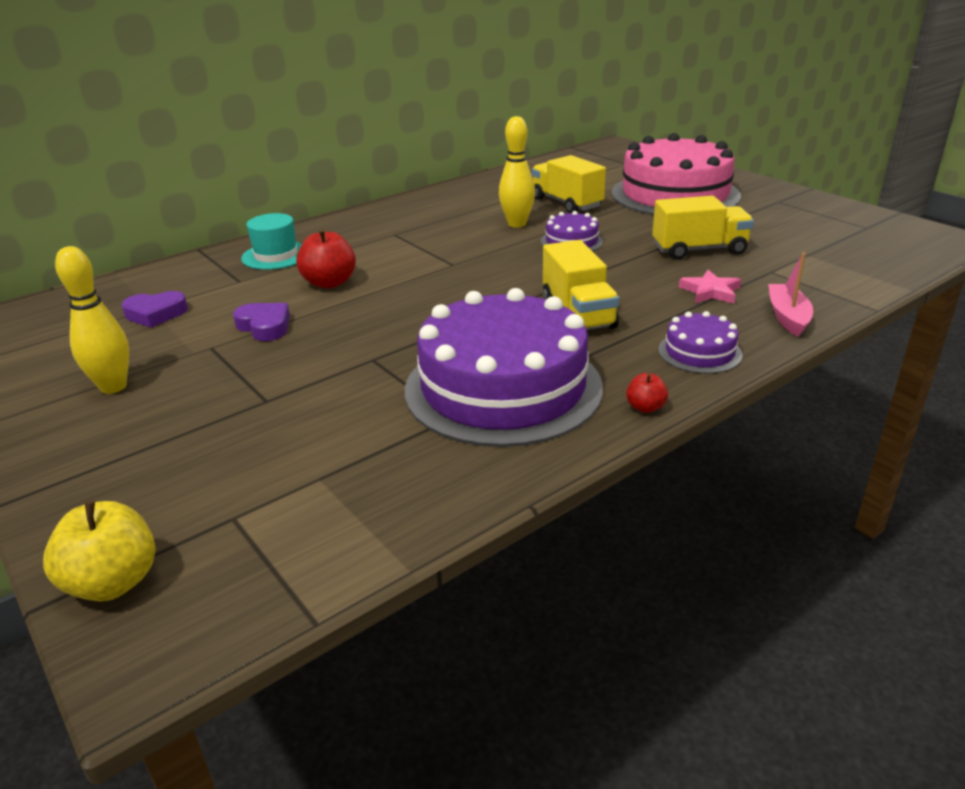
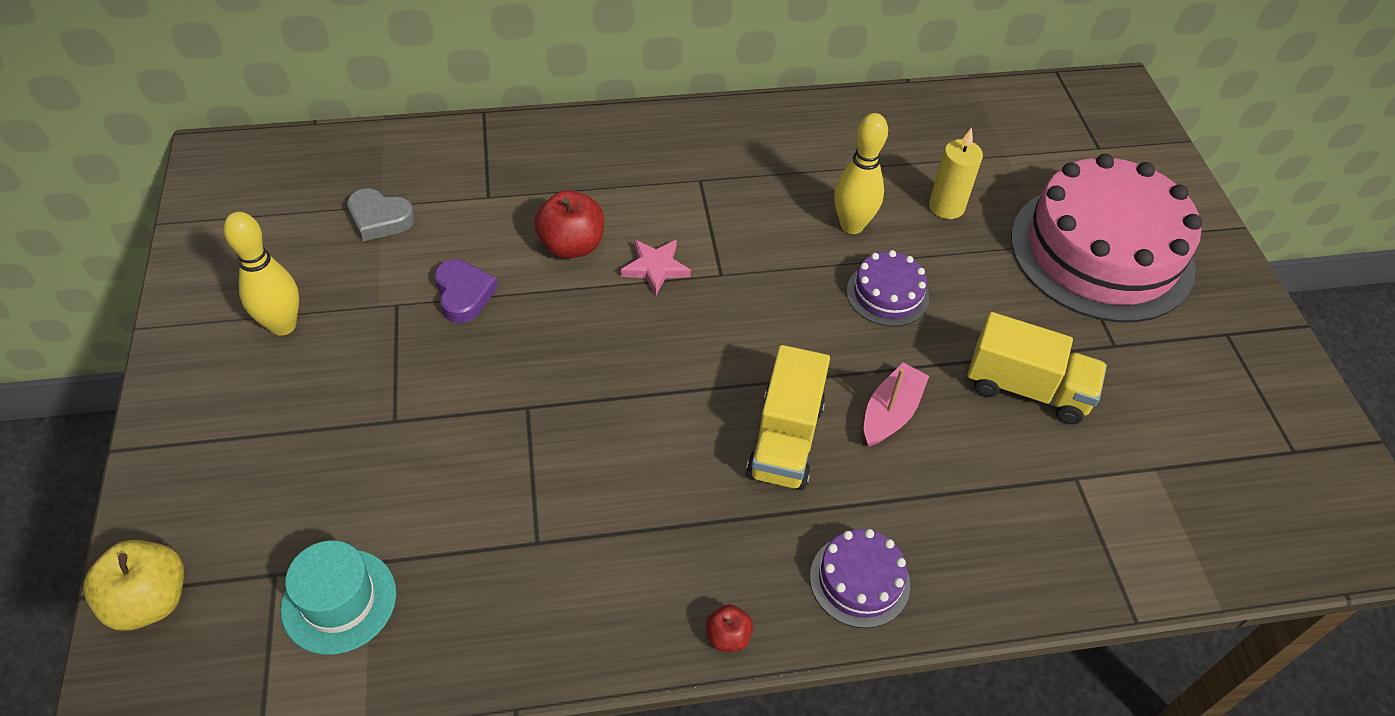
camera: 25 degrees right, 20 degrees up
(156, 314) = (380, 219): purple heart -> grey heart
(276, 255) = (551, 164): turquoise hat -> turquoise hat (339, 601)
(503, 387) = (616, 524): purple cake -> none
(566, 203) = (946, 207): yellow truck -> yellow candle
(710, 292) = (967, 479): pink star -> pink star (655, 268)
(787, 317) = (1015, 575): pink boat -> pink boat (890, 413)

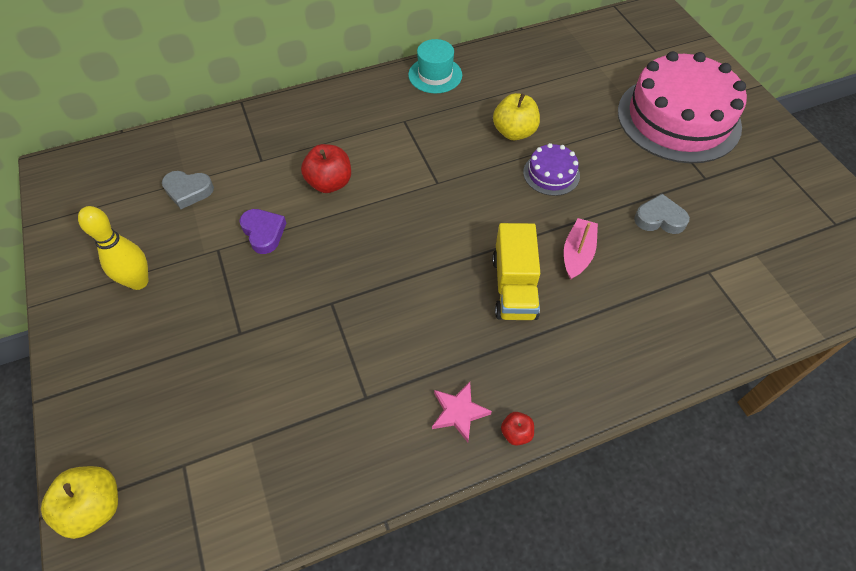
camera: 10 degrees left, 5 degrees up
(339, 601) = (236, 473): turquoise hat -> turquoise hat (435, 75)
(655, 268) = (391, 187): pink star -> pink star (458, 412)
(852, 225) = (514, 132): yellow bowling pin -> yellow apple
(859, 580) = (591, 373): purple cake -> none
(946, 207) = (571, 108): yellow candle -> none
(1026, 389) = (659, 219): yellow truck -> grey heart

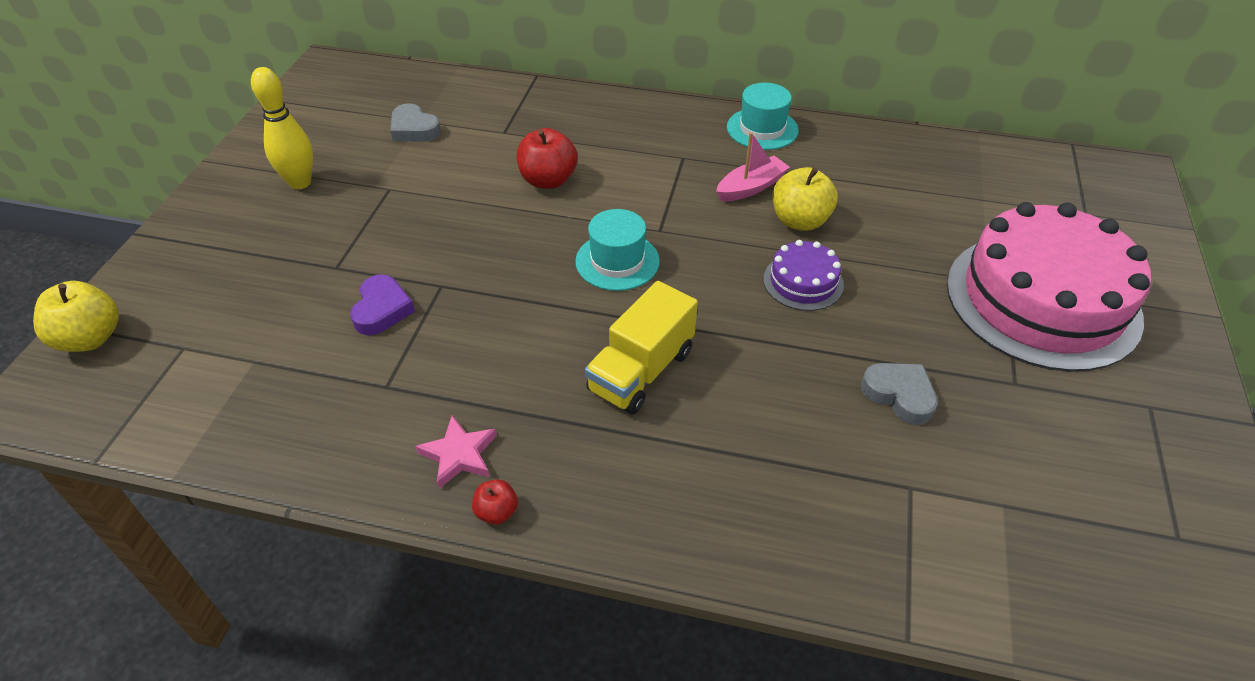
camera: 35 degrees right, 10 degrees down
(264, 233) = (443, 194): purple heart -> purple heart (382, 310)
(431, 219) = (617, 261): none -> turquoise hat
(577, 254) = (751, 377): pink boat -> pink boat (751, 187)

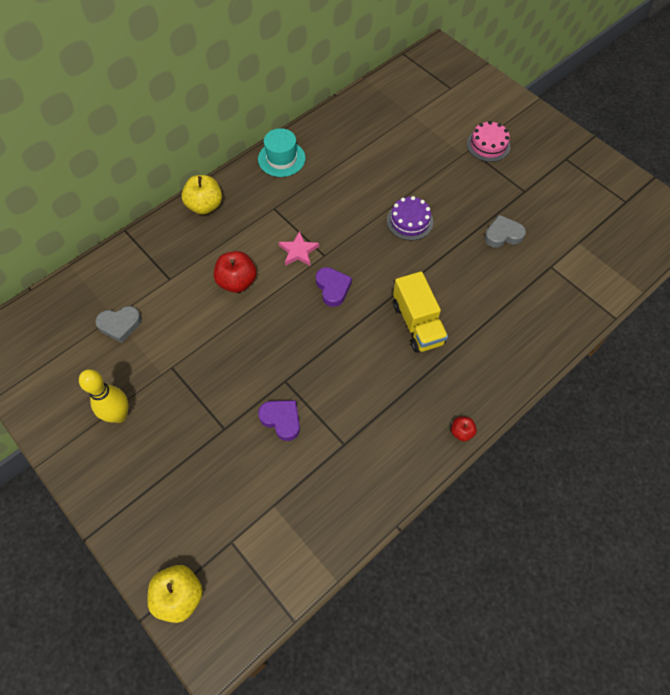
camera: 55 degrees left, 15 degrees up
(459, 454) = (415, 431): pink star -> pink star (298, 251)
(617, 261) = (333, 288): turquoise hat -> purple heart
(751, 187) = (324, 195): pink boat -> none
(800, 221) = (367, 193): yellow apple -> yellow apple (205, 206)
(1042, 300) = (488, 145): pink cake -> pink cake, size x0.44

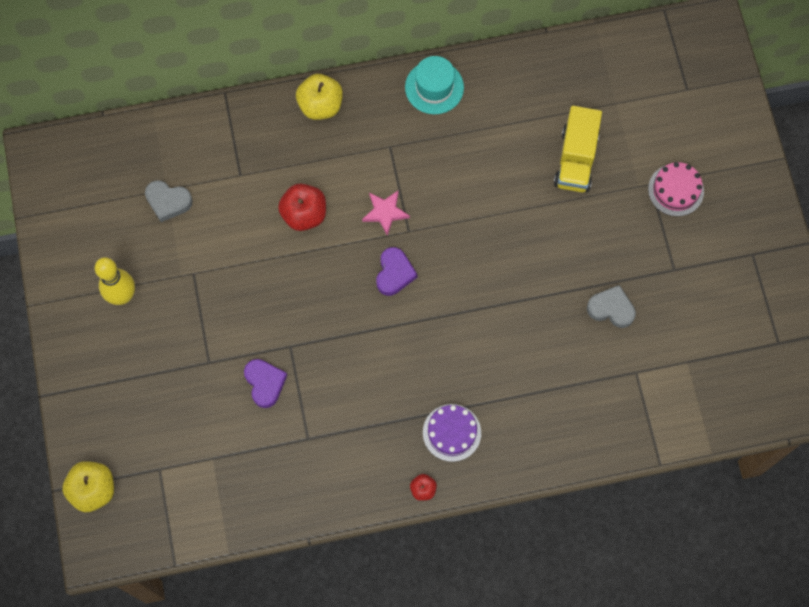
camera: 30 degrees right, 10 degrees up
(409, 221) = (523, 239): purple cake -> purple cake (452, 432)
(417, 323) = (454, 358): yellow truck -> yellow truck (575, 159)

